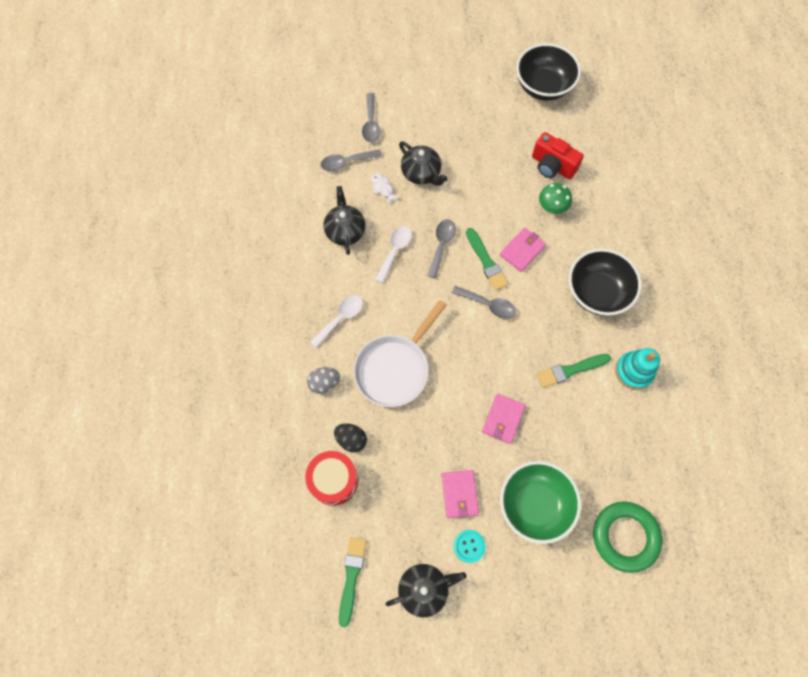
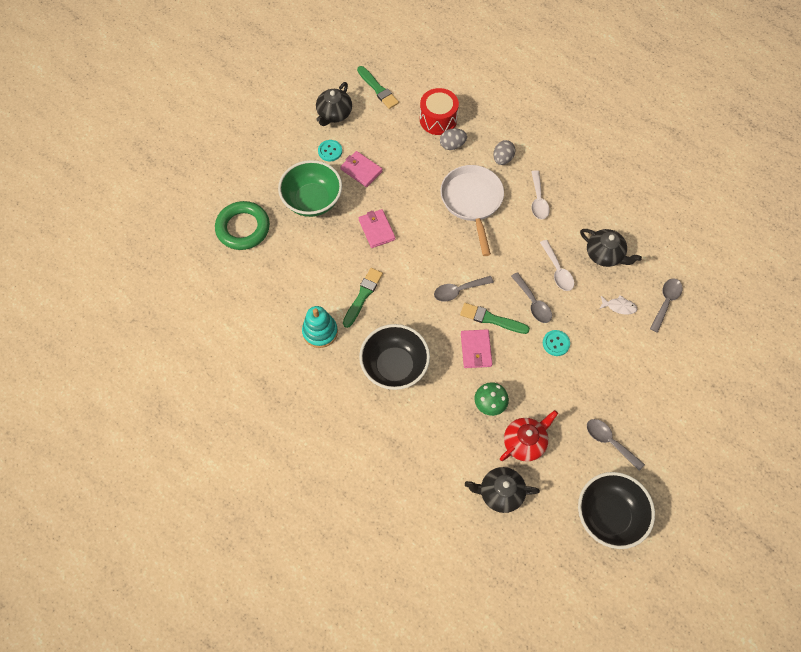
camera: 135 degrees right, 5 degrees down
(351, 439) = (452, 145): black egg -> grey egg
(371, 123) = (689, 348): grey spoon -> grey spoon (609, 442)
(421, 173) = (608, 343): black teapot -> black teapot (500, 493)
(458, 204) = (556, 343): none -> turquoise button
(552, 166) = (525, 442): red camera -> red teapot

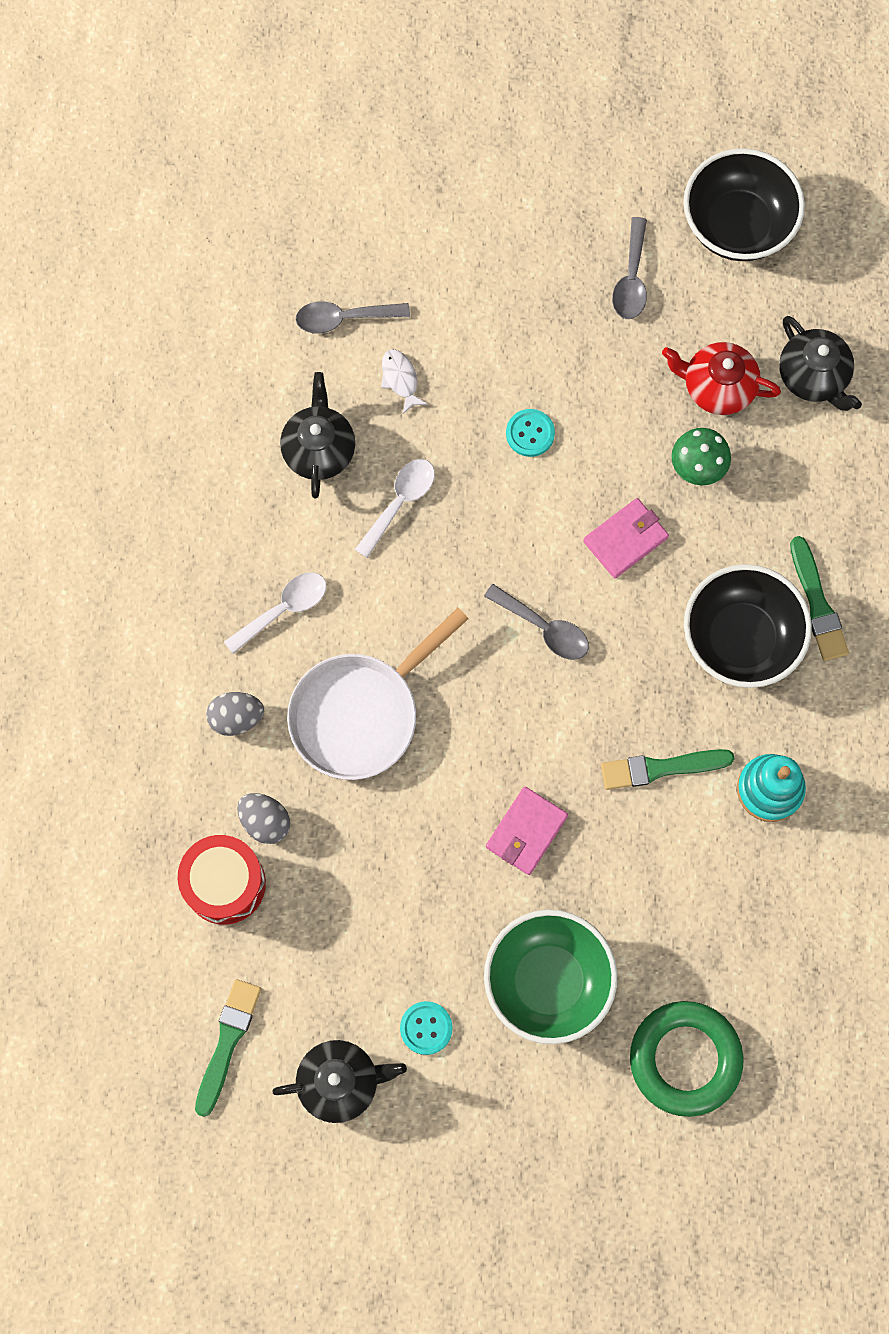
camera: 125 degrees left, 10 degrees up
(361, 170) = (427, 943): pink wallet -> none
(491, 319) = (557, 548): green brush -> green brush (817, 604)
(533, 303) = (484, 505): grey spoon -> none

